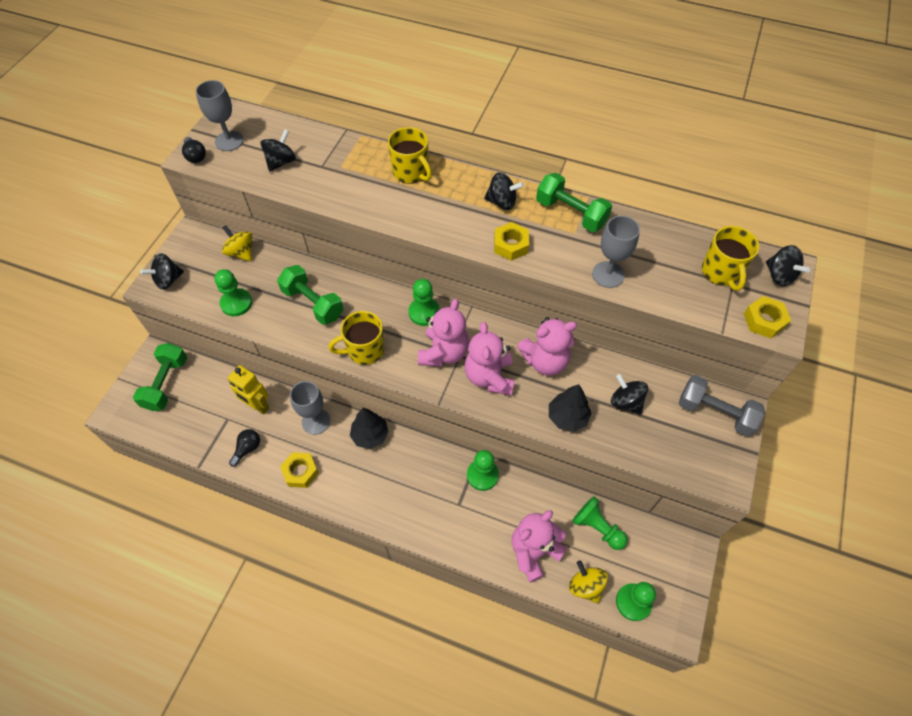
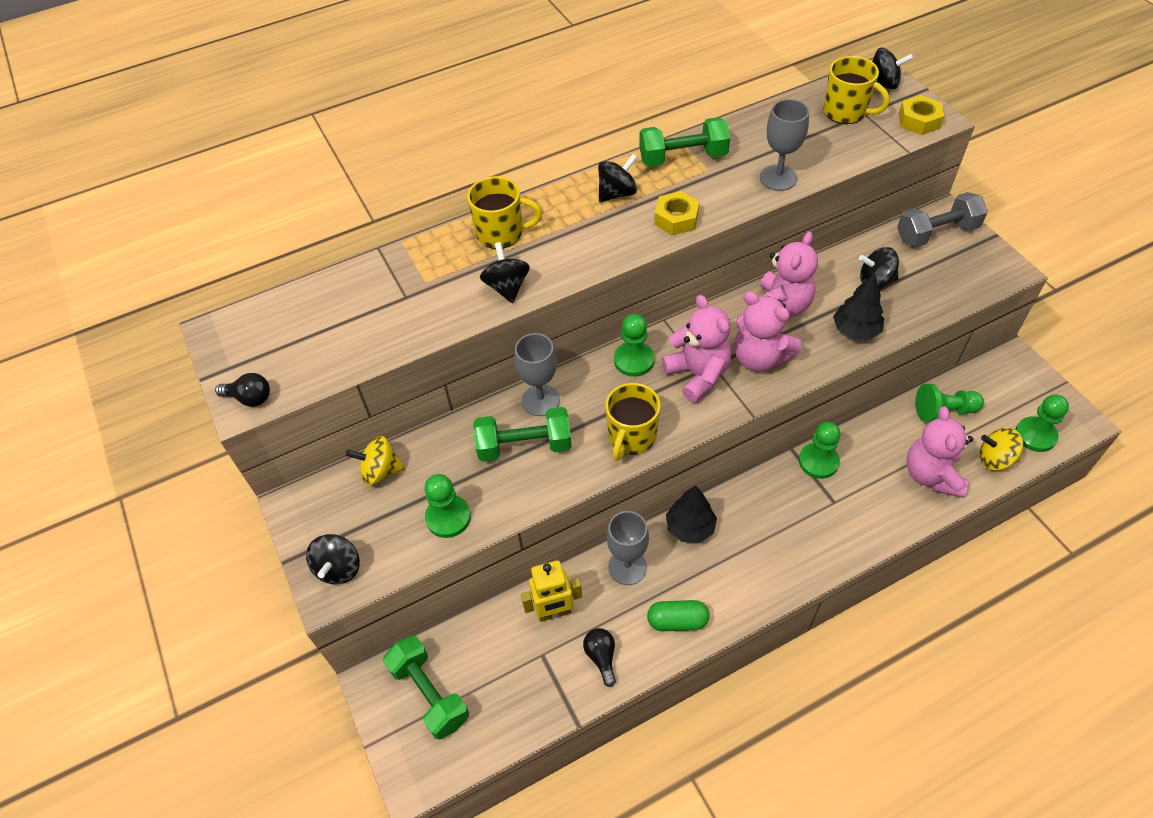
camera: 45 degrees left, 5 degrees down
(229, 141) = (266, 354): grey goblet -> grey goblet (540, 400)
(281, 162) = (357, 326): black spinning top -> black spinning top (507, 287)
(300, 472) = (677, 621): yellow nut -> green capsule

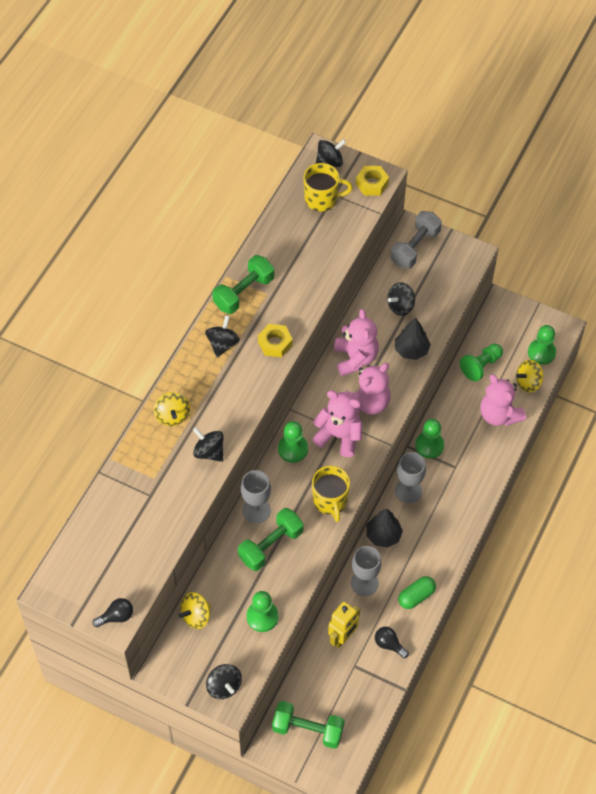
camera: 40 degrees left, 5 degrees up
(501, 233) = (172, 416): yellow mug -> yellow spinning top
(759, 358) = (368, 403): pink teddy bear -> pink teddy bear turned 45 degrees counterclockwise
(778, 178) = (315, 277): grey goblet -> grey goblet (408, 491)

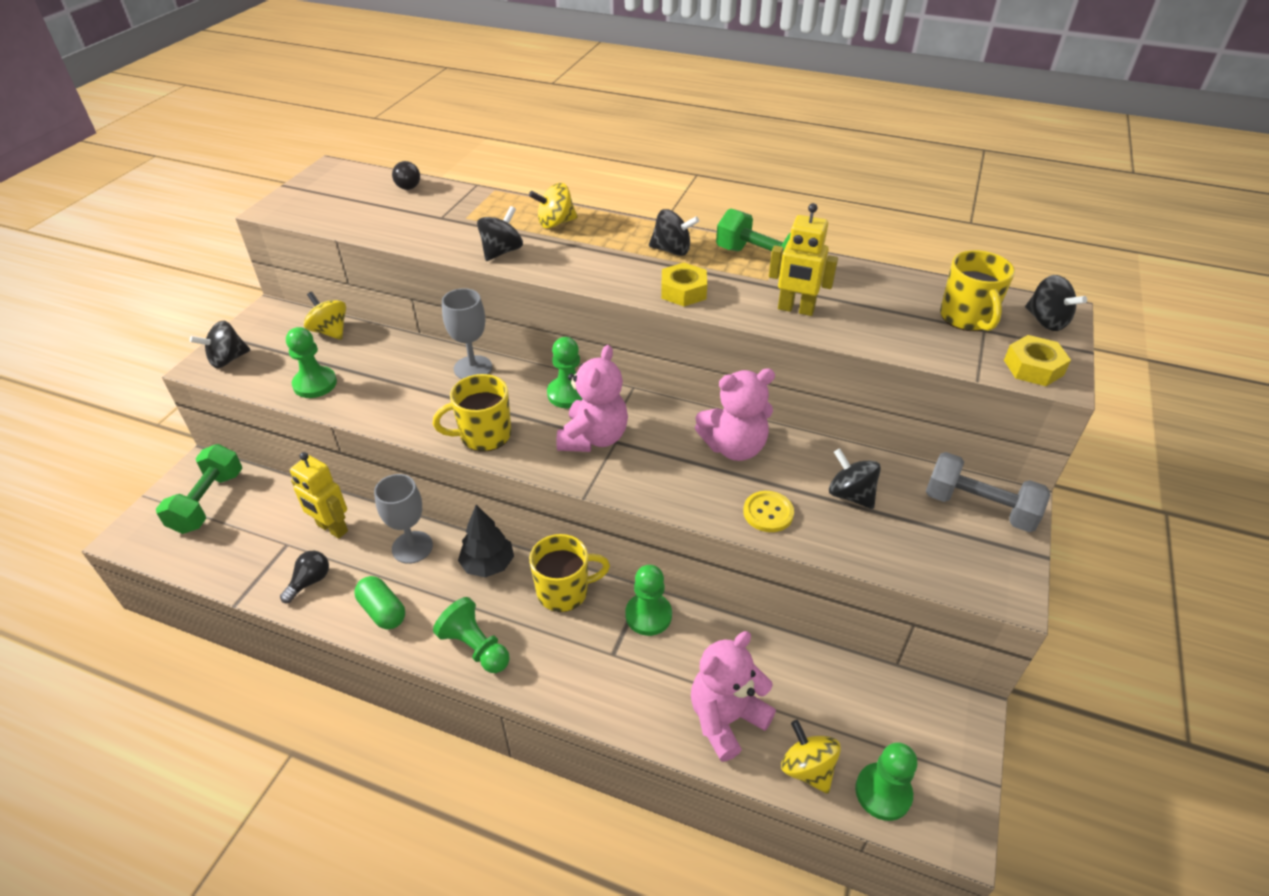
camera: 85 degrees right, 15 degrees down
(116, 617) = (282, 208): black light bulb -> black light bulb (406, 185)
(271, 546) = (418, 384): green dumbbell -> none
(303, 285) = (795, 309): none -> yellow robot
(368, 403) = (656, 466): pink teddy bear -> none
(408, 491) = (564, 591): grey goblet -> yellow mug
(411, 350) = (768, 513): black tree -> yellow button
(481, 366) = (820, 685): green pawn -> green pawn (475, 647)

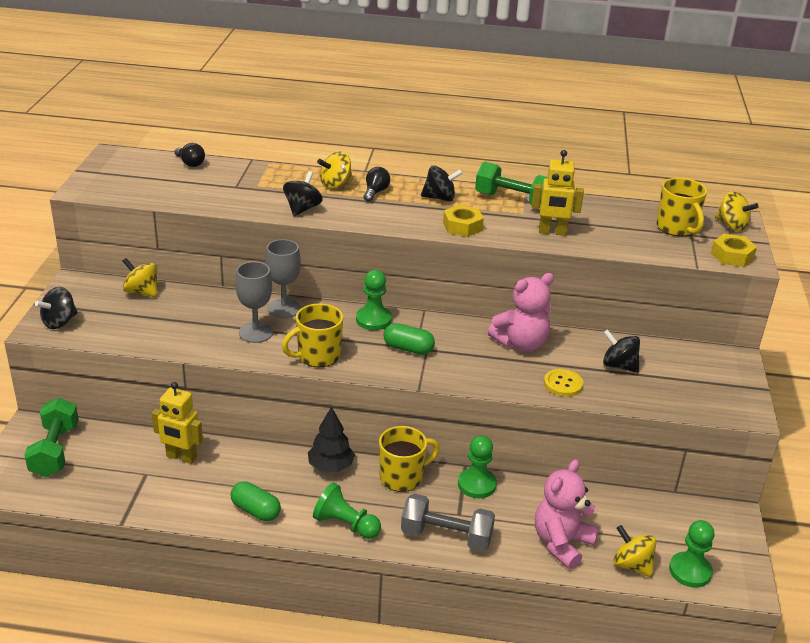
camera: 15 degrees left, 10 degrees down
(310, 581) = (181, 498): black light bulb -> black light bulb (375, 192)
(315, 384) = (151, 333): green pawn -> none
(412, 547) = (259, 462): grey goblet -> grey goblet (256, 332)
(593, 438) = (408, 348): pink teddy bear -> green capsule
(979, 507) = (712, 364): grey dumbbell -> grey dumbbell (446, 536)
(1046, 321) = (732, 226): black spinning top -> yellow spinning top

